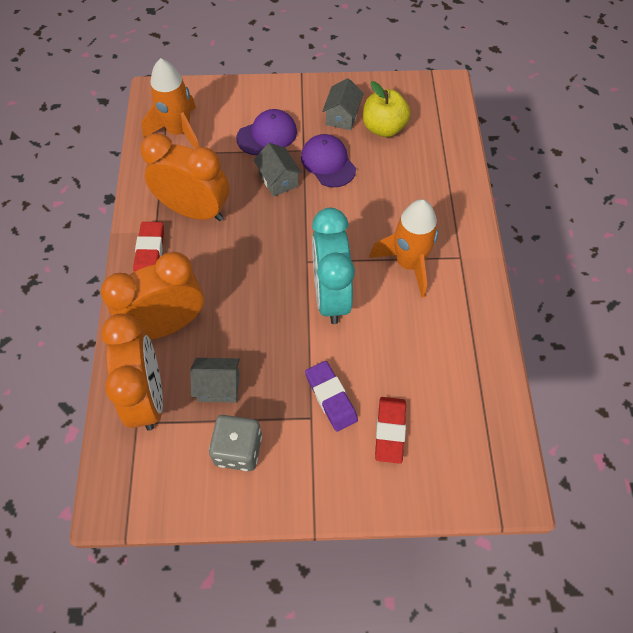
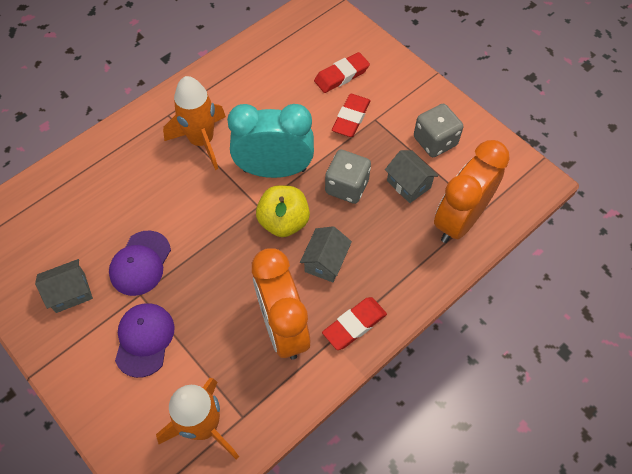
camera: 130 degrees left, 0 degrees up
(166, 325) = (400, 255): orange clock -> none
(263, 336) = (347, 186): none -> grey dice
(267, 135) = (144, 339): purple cap -> purple cap turned 75 degrees clockwise
(278, 180) = (192, 287): grey house -> grey house (325, 262)
(330, 295) = (274, 170): turquoise clock -> turquoise clock turned 135 degrees counterclockwise
(331, 397) = (351, 118): purple eraser -> red eraser
(384, 128) = (61, 248): yellow apple -> yellow apple (284, 222)

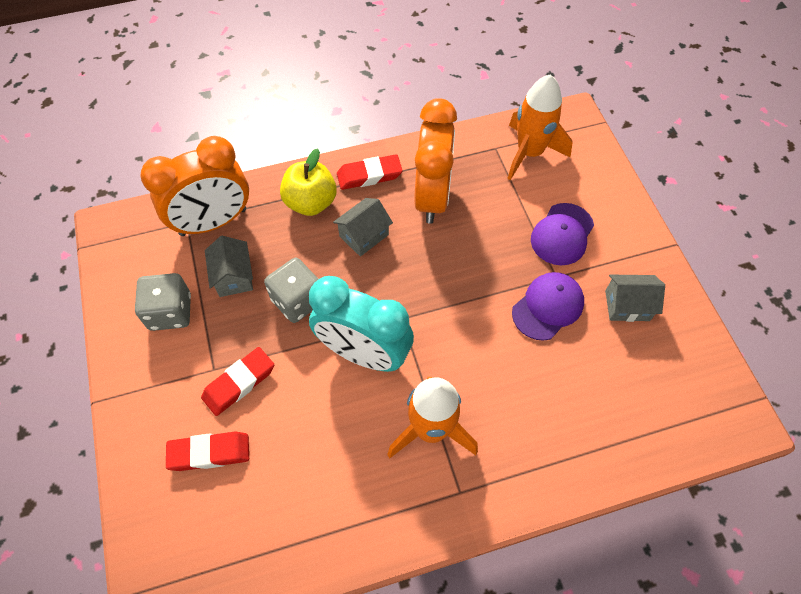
camera: 155 degrees left, 0 degrees up
(284, 222) = (383, 290): yellow apple -> yellow apple (311, 202)

